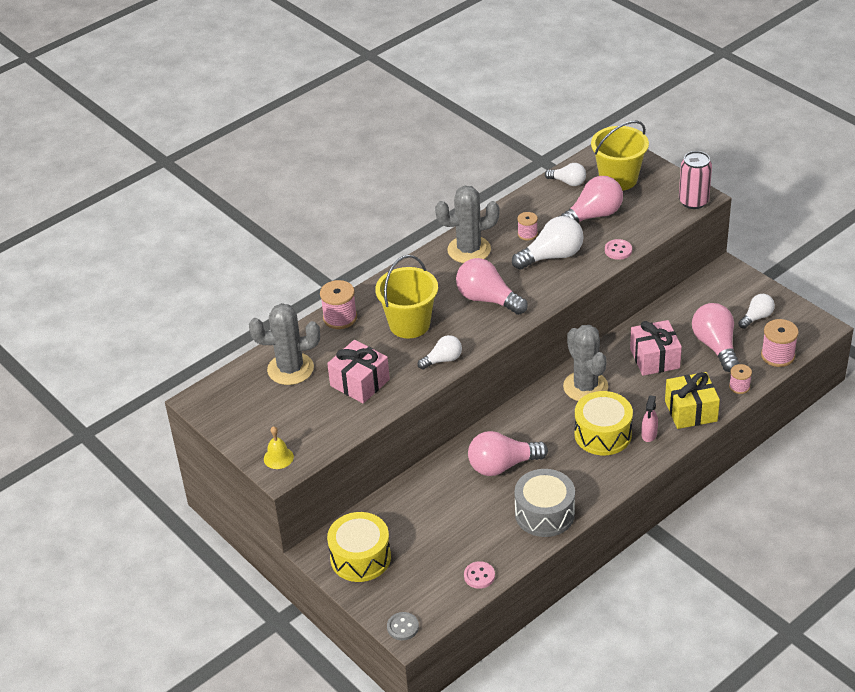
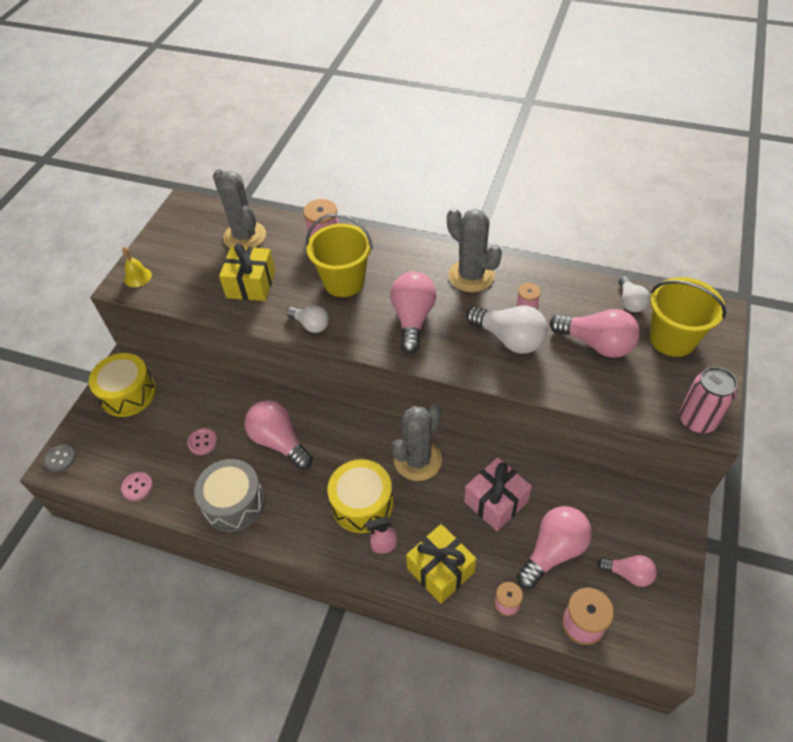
camera: 60 degrees right, 10 degrees up
(360, 383) = (251, 284): pink gift -> yellow gift
(618, 250) = (560, 388): pink button -> pink button (202, 442)
(756, 317) = (628, 574): white light bulb -> pink light bulb

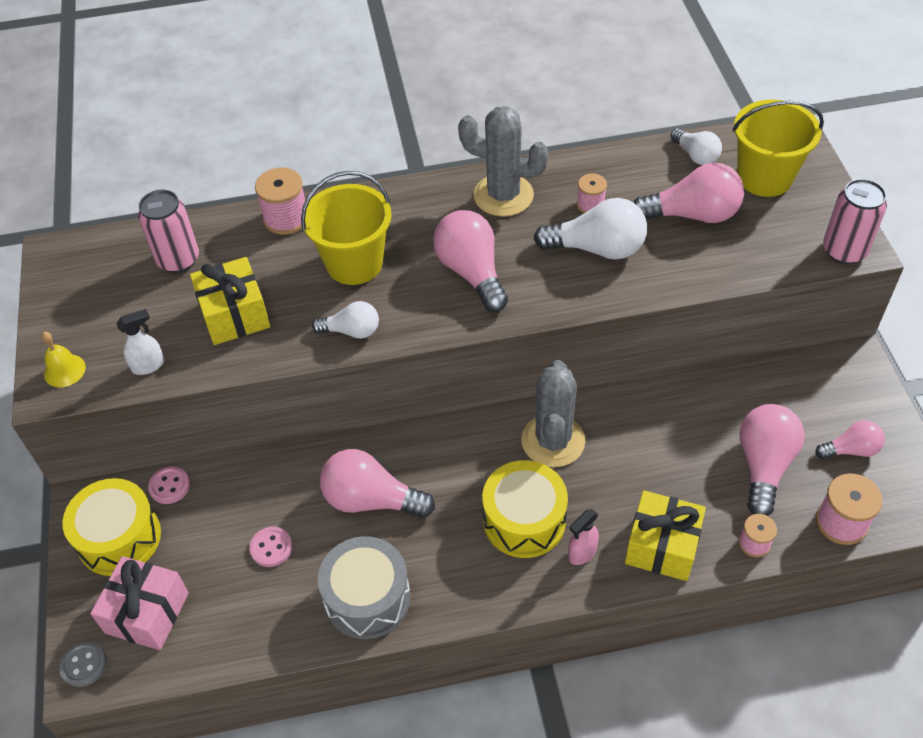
camera: 30 degrees left, 0 degrees up
(137, 487) = (223, 644): pink button -> pink button (169, 486)
(182, 294) = (148, 365): none -> white spray bottle
(245, 236) = (178, 259): grey cactus -> pink can
(496, 501) = (670, 444): pink gift -> pink gift (147, 613)

